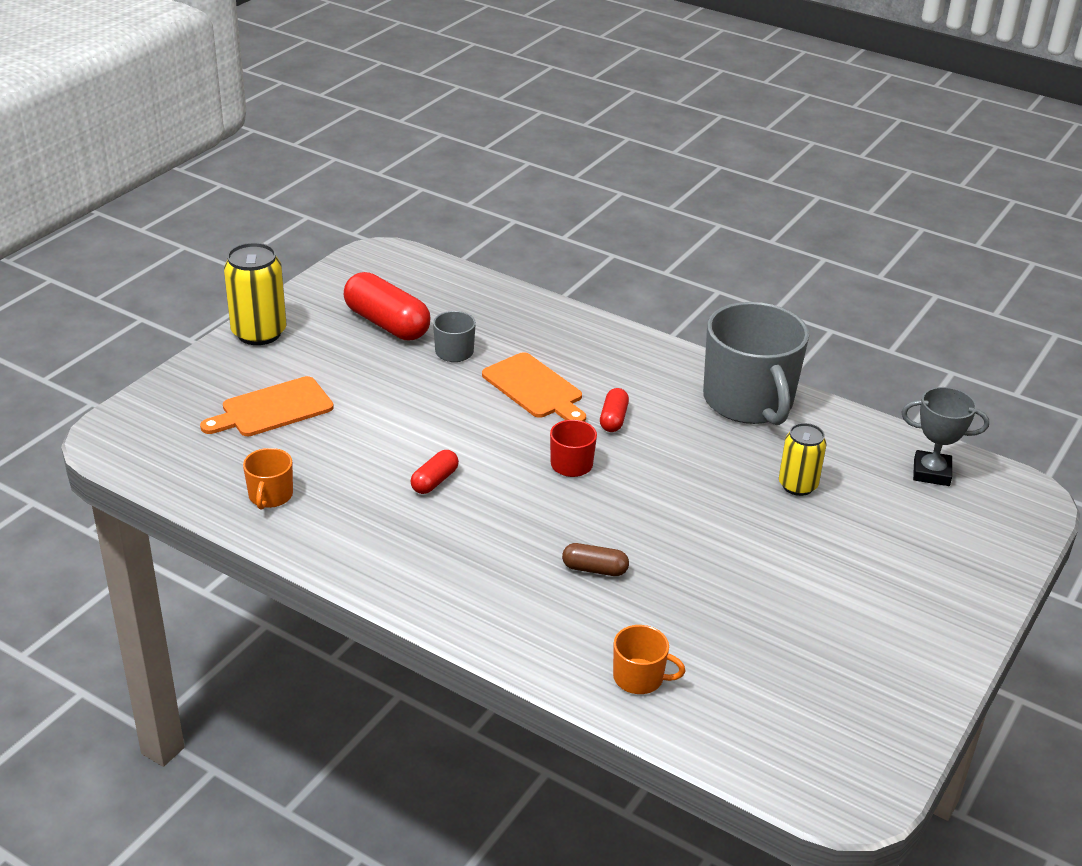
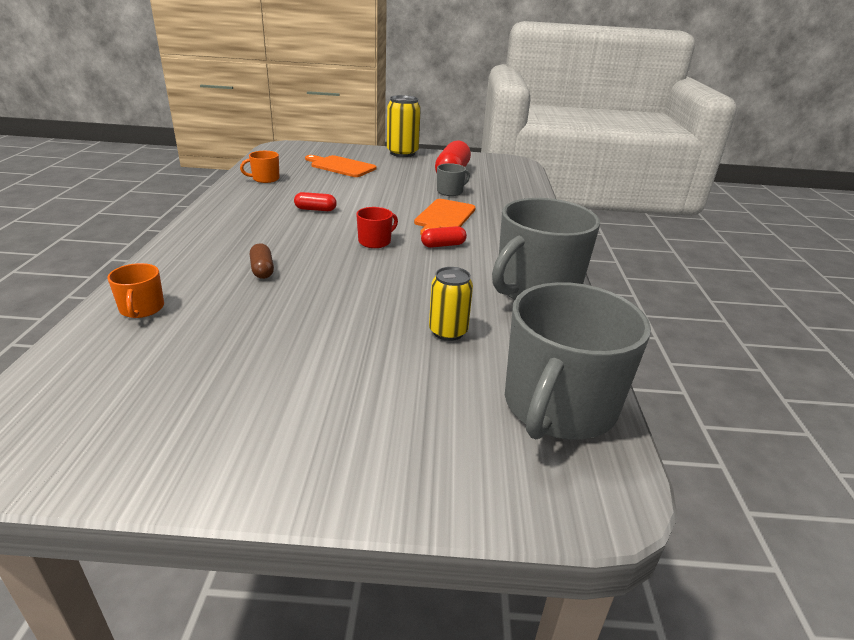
camera: 60 degrees right, 5 degrees down
(931, 472) = (558, 406): grey trophy -> grey mug

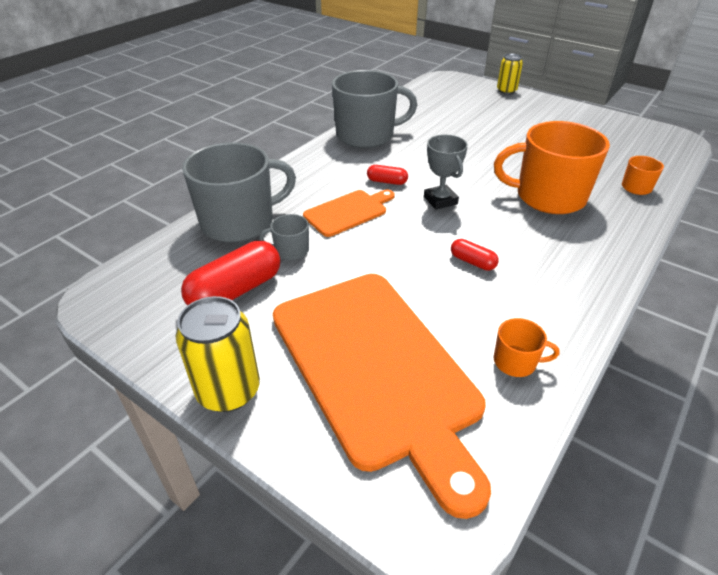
camera: 145 degrees left, 10 degrees up
(262, 270) = (548, 197): brown capsule -> orange mug
(341, 166) = (376, 369): orange cutting board -> orange cutting board, size x2.14
(375, 241) = (440, 200): red mug -> grey trophy
(448, 332) = (448, 129): yellow can -> yellow can (506, 91)
(558, 406) = (430, 95): grey mug -> grey mug (239, 222)

